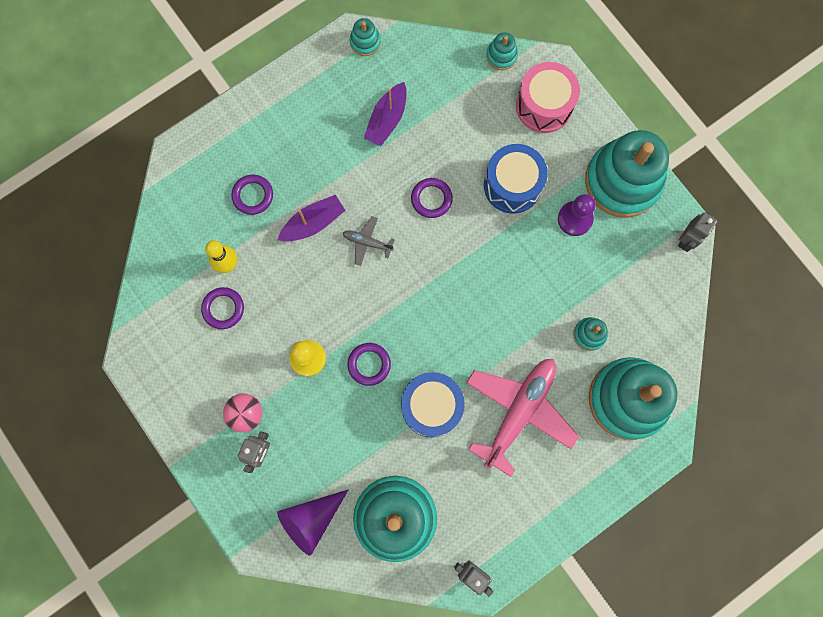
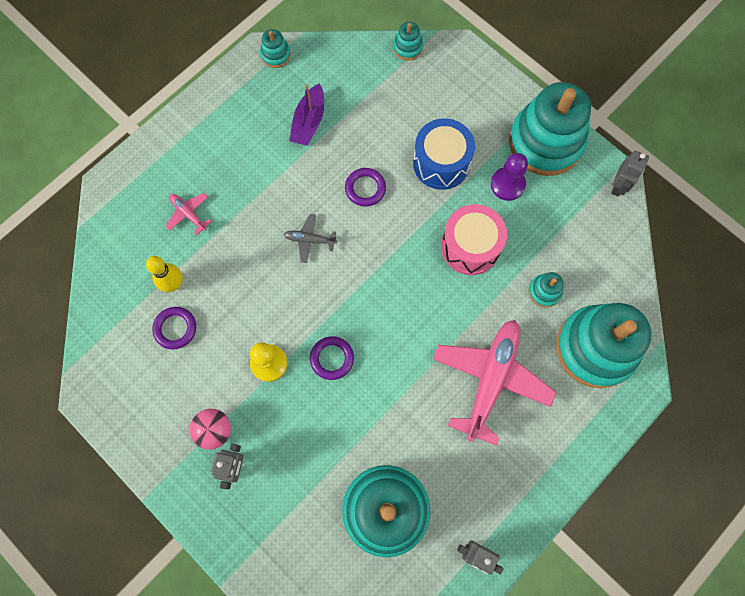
camera: 10 degrees left, 5 degrees down
(253, 195) = (189, 214): purple ring -> pink plane
(311, 519) = (299, 528): purple cone -> none
(313, 223) = (253, 230): purple boat -> none
(431, 406) = (402, 390): blue drum -> none
(544, 106) = (457, 86): pink drum -> pink drum (470, 247)

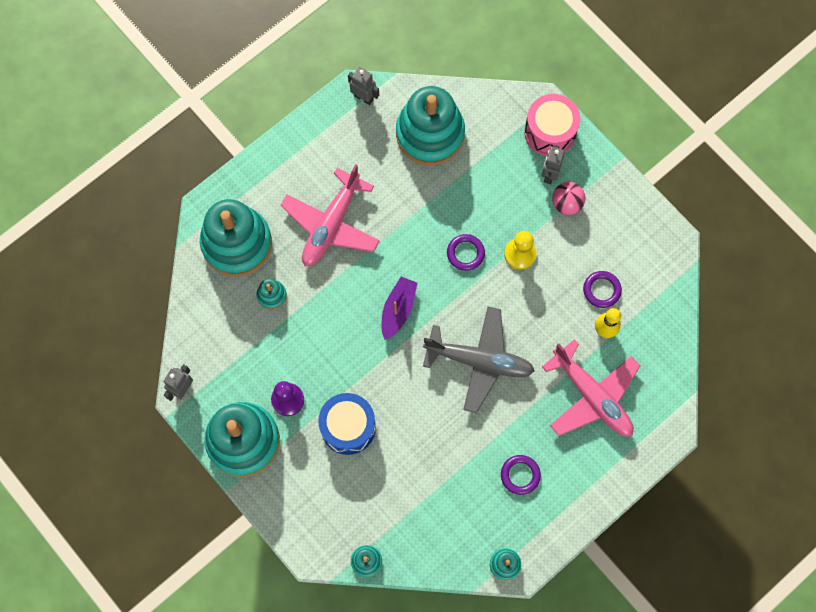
camera: 175 degrees left, 0 degrees up
(189, 214) = (592, 396): pink plane -> pink plane, size x2.27
(309, 122) = (474, 483): purple boat -> purple boat (398, 310)
(309, 240) = (479, 361): grey plane -> grey plane, size x2.27
(365, 188) = (424, 407): purple ring -> purple ring (520, 475)
(470, 247) = (332, 342): pink drum -> pink drum (550, 132)

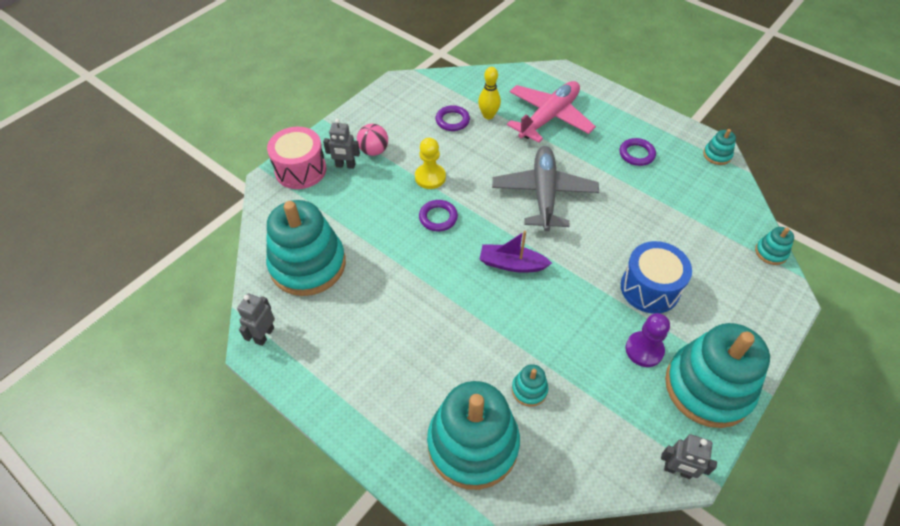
camera: 100 degrees left, 20 degrees down
(331, 225) = (429, 342): pink plane -> none

